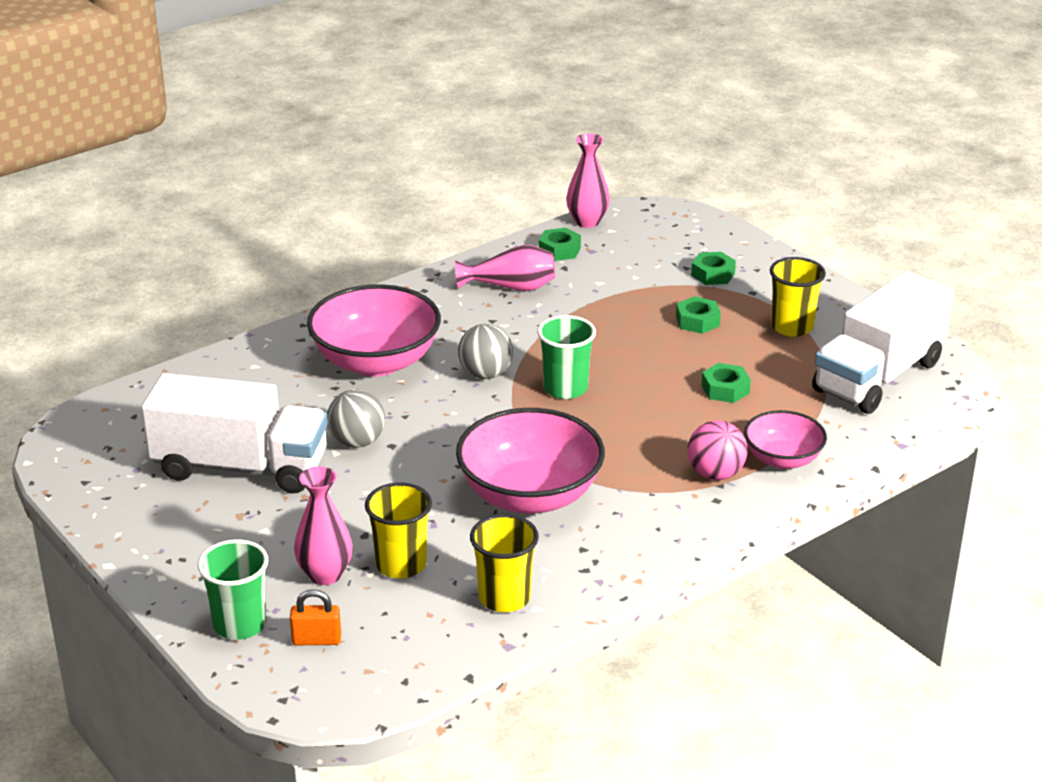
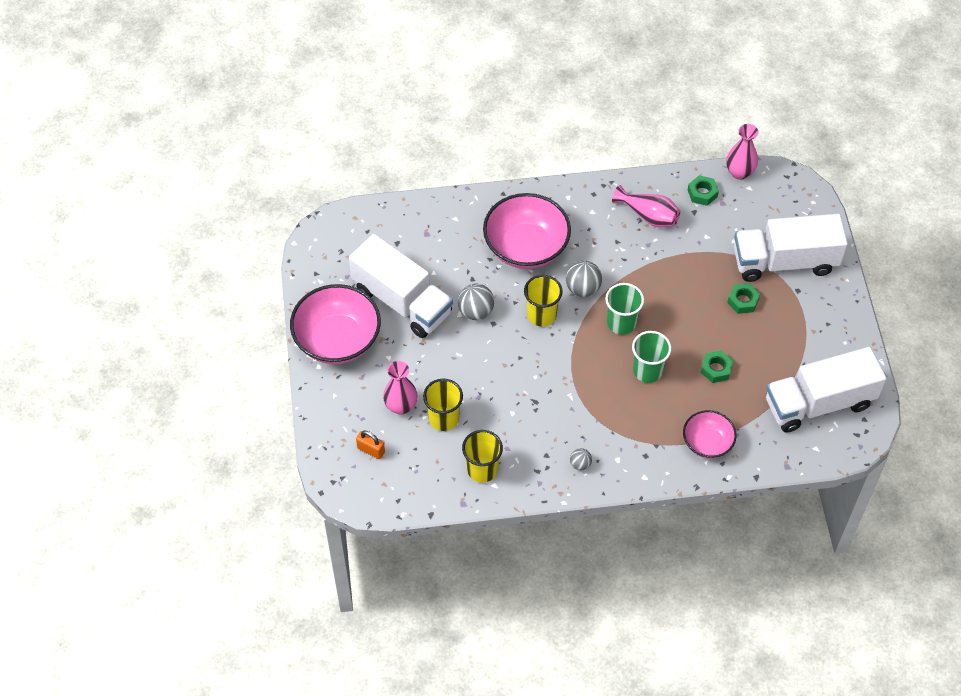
camera: 30 degrees right, 25 degrees up
(240, 624) = (339, 420): green cup -> green cup (647, 371)
(530, 495) = (544, 400): pink bowl -> pink bowl (337, 340)
(638, 540) = (580, 464): none -> grey ball
(712, 274) = (784, 261): green nut -> white truck
(715, 474) = (659, 435): pink ball -> none
(792, 327) = (798, 334): yellow cup -> yellow cup (541, 315)

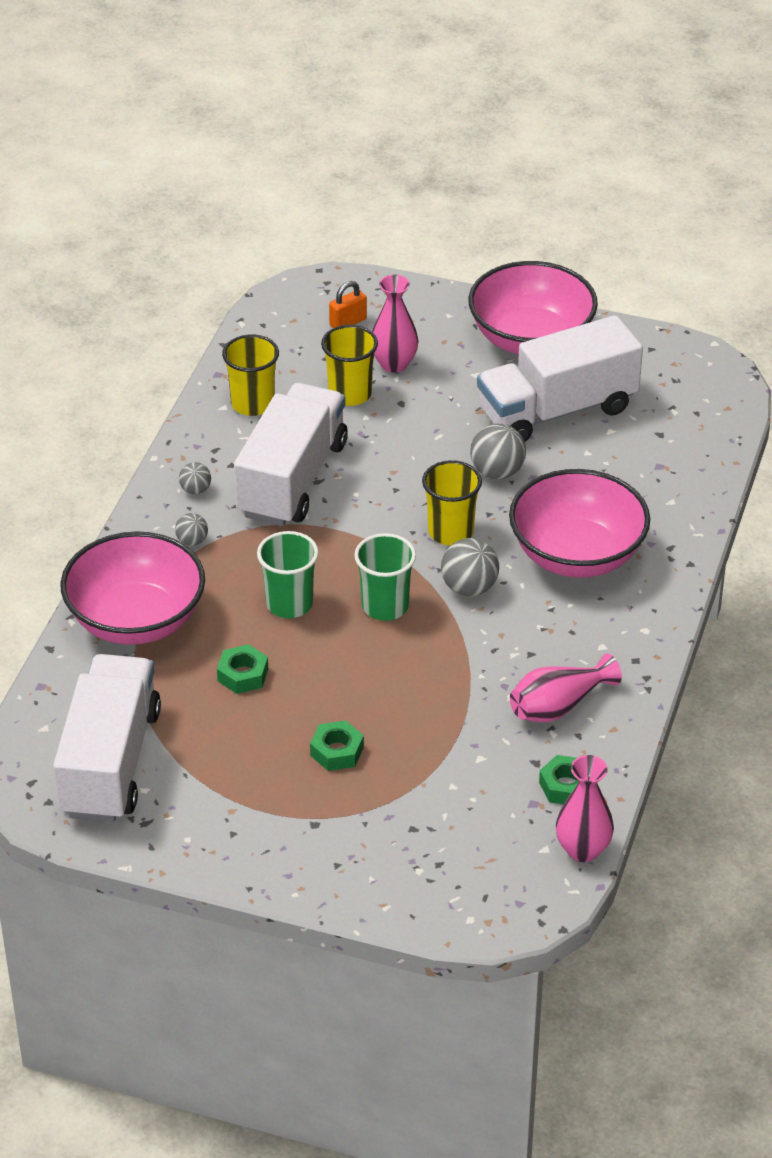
camera: 115 degrees right, 15 degrees down
(626, 445) = (192, 541): none -> grey ball
(707, 443) = (136, 620): pink bowl -> pink bowl, size x1.75
(784, 261) = (376, 831): white truck -> white truck (292, 479)

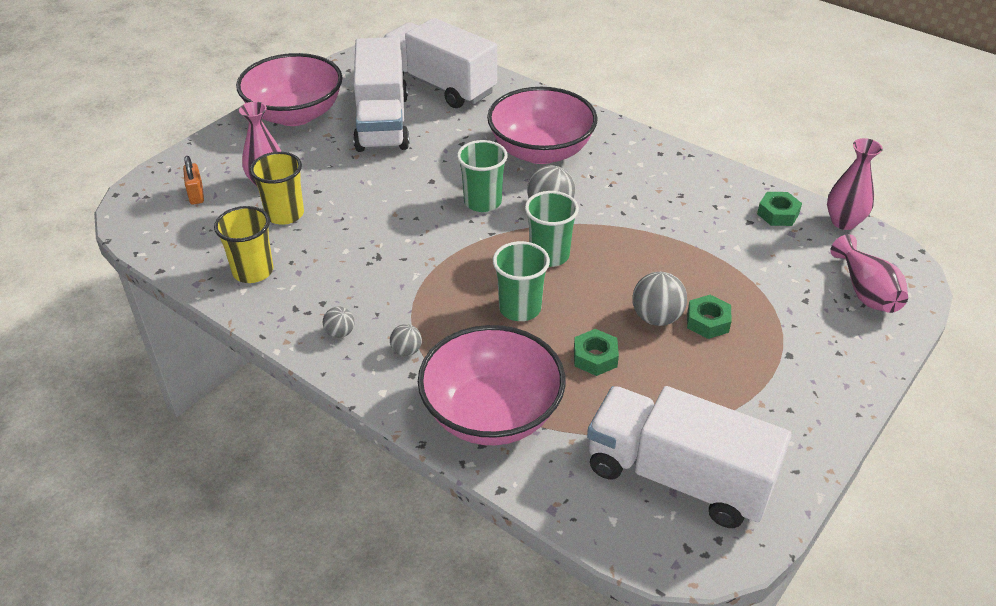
camera: 70 degrees left, 0 degrees up
(292, 479) = (366, 270): white truck -> white truck (440, 85)
(450, 532) = (482, 202): yellow cup -> green cup
(497, 472) = (430, 164): grey ball -> grey ball (656, 317)
(558, 706) = (694, 197): pink vase -> pink vase (866, 292)

